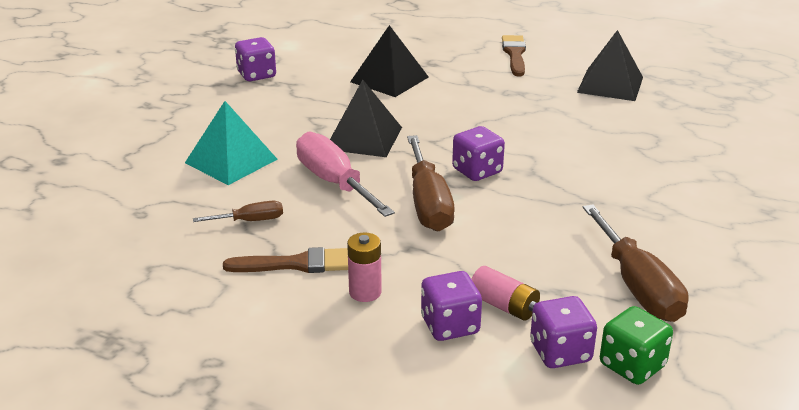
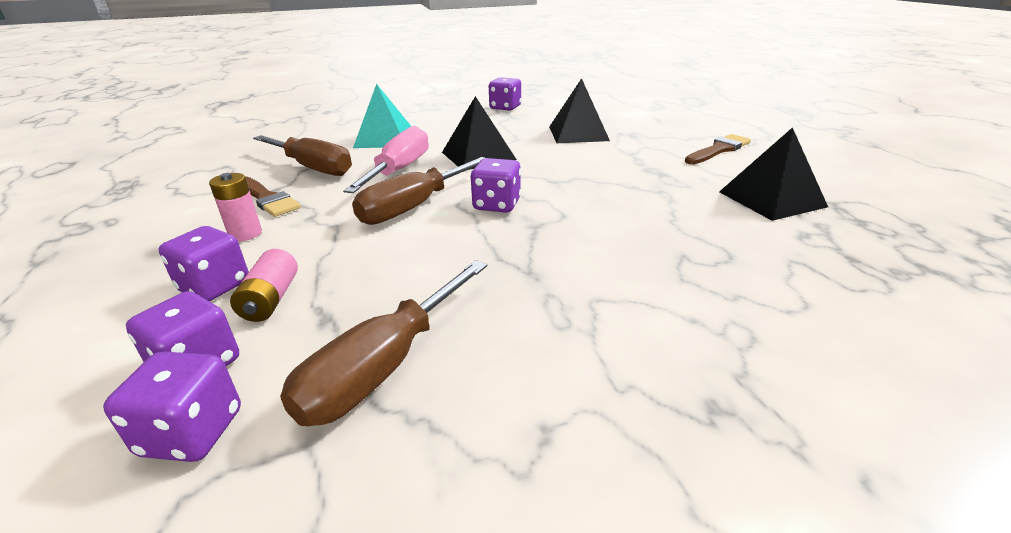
camera: 50 degrees right, 0 degrees up
(250, 221) = (313, 168): brown screwdriver -> brown screwdriver, size x1.95
(632, 365) = (192, 432): green dice -> purple dice

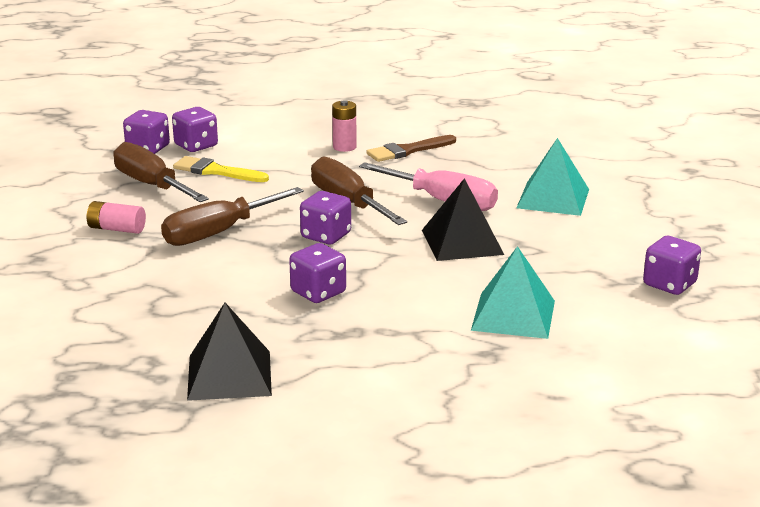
camera: 105 degrees right, 5 degrees down
(215, 286) = (274, 143): purple dice -> purple dice (318, 292)
(271, 299) = (244, 158): pink battery -> pink battery (117, 229)
(313, 168) = (474, 165): brown screwdriver -> brown screwdriver (218, 232)
(323, 313) = (216, 171): none -> yellow brush
(578, 133) = (513, 315): black pyramid -> turquoise pyramid
(718, 150) = (389, 399): brown brush -> none

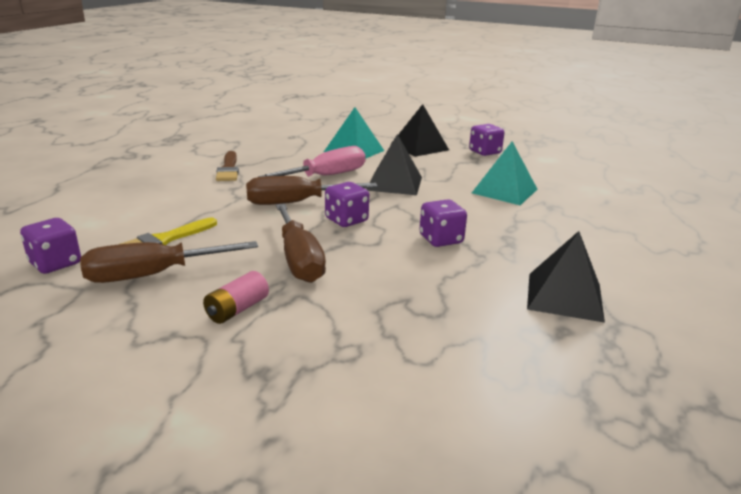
camera: 70 degrees left, 0 degrees up
(196, 146) = (90, 239): purple dice -> none
(344, 147) = (191, 185): pink battery -> none
(628, 235) = (419, 147): none -> black pyramid

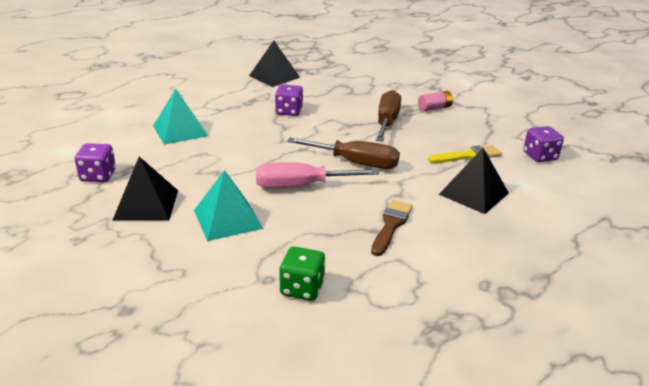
camera: 150 degrees left, 5 degrees up
(152, 275) = (477, 134): brown screwdriver -> none
(268, 137) = (302, 288): none -> green dice
(346, 220) = (332, 138): purple dice -> none
(394, 183) = (252, 161): black pyramid -> black pyramid (474, 193)

